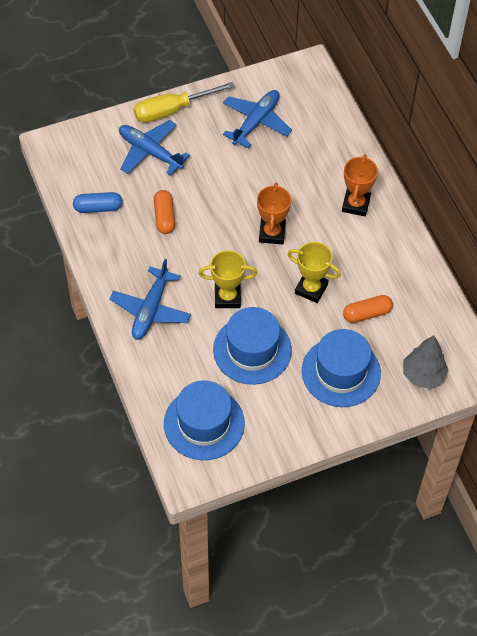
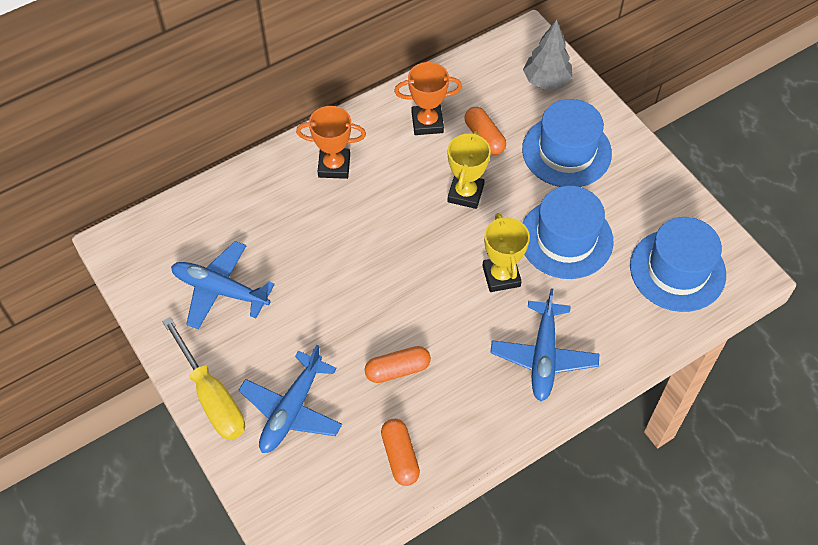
camera: 100 degrees left, 0 degrees up
(98, 208) = (400, 456): blue capsule -> orange capsule
(151, 310) = (543, 356): blue plane -> blue plane turned 90 degrees clockwise
(272, 233) = (395, 244): orange trophy -> orange trophy (427, 123)

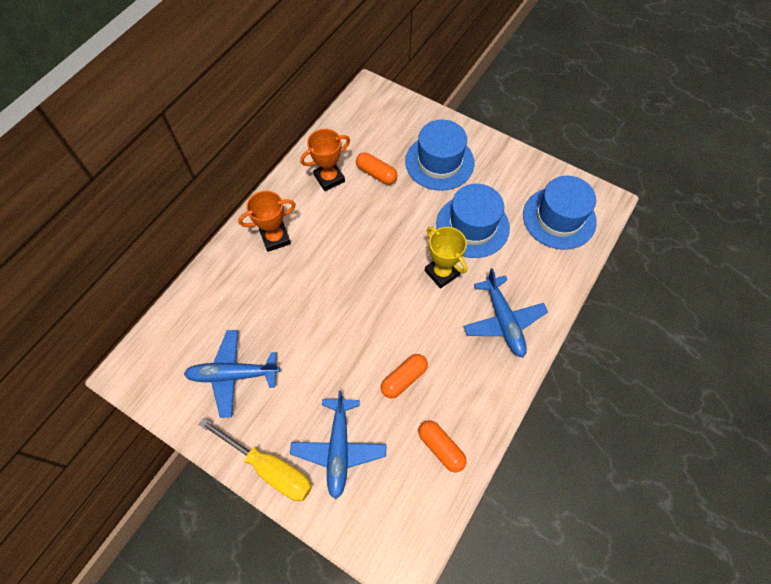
camera: 25 degrees left, 5 degrees up
(465, 193) = (384, 221): yellow trophy -> none
(546, 81) = (399, 116): grey tree -> none

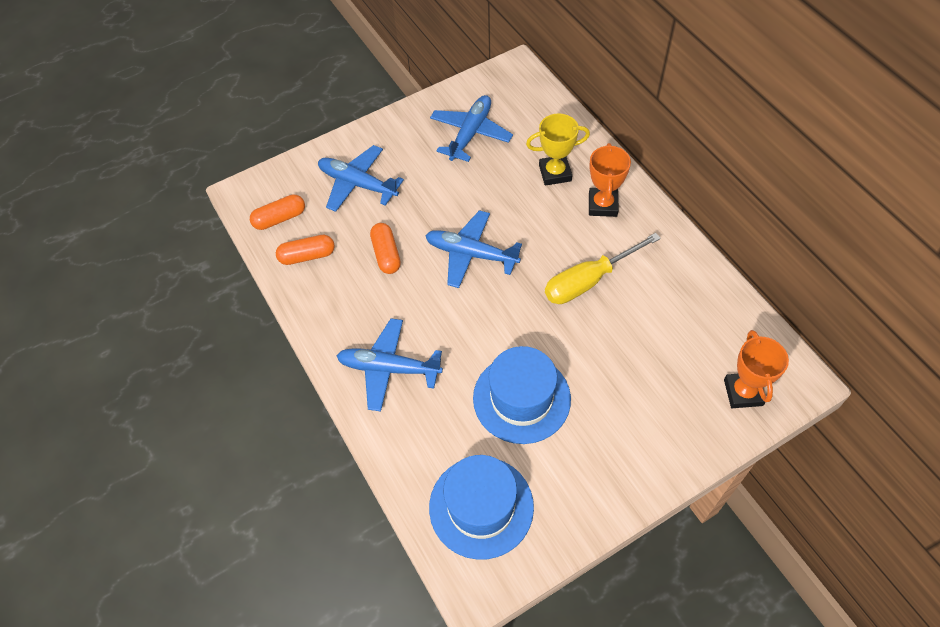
camera: 120 degrees right, 5 degrees down
(269, 468) = (375, 135): yellow screwdriver -> yellow screwdriver (588, 281)
(329, 178) = (663, 279): orange trophy -> orange trophy (743, 392)
(370, 312) = (471, 254): none -> blue plane
(376, 174) = (648, 330): orange capsule -> orange capsule (280, 218)
(439, 162) = (636, 408): blue hat -> none
(442, 273) = (478, 337): yellow trophy -> yellow trophy (555, 173)

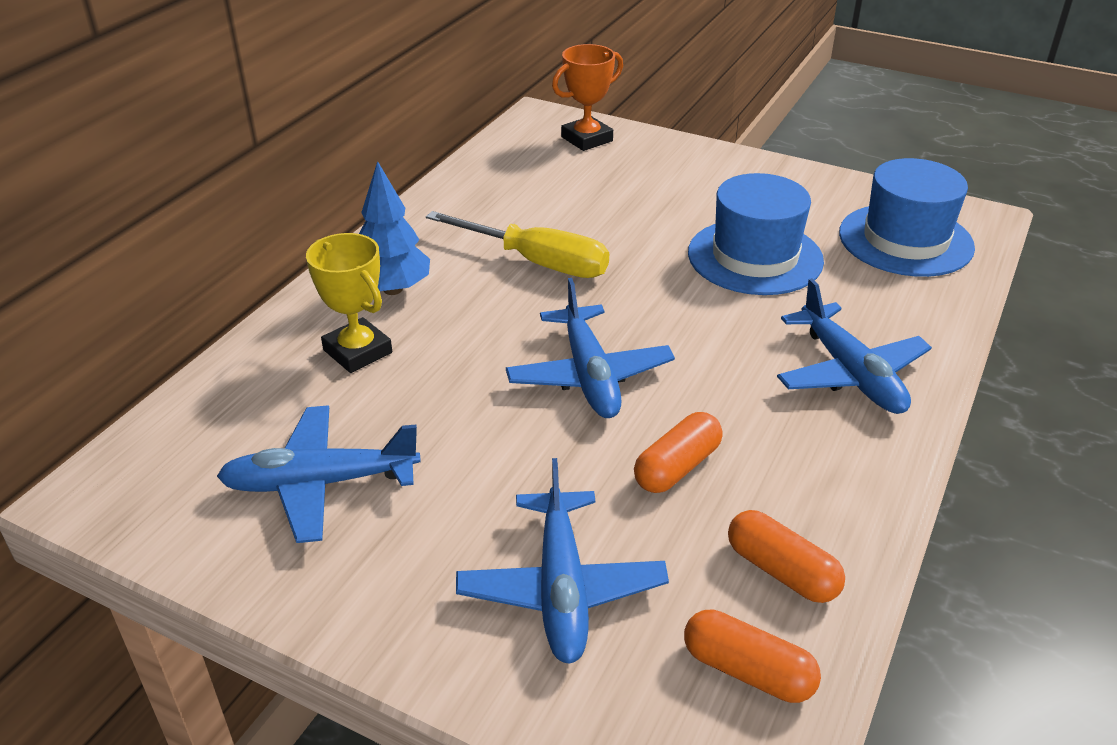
camera: 125 degrees left, 20 degrees down
(602, 205) = (393, 289): orange trophy -> blue tree

